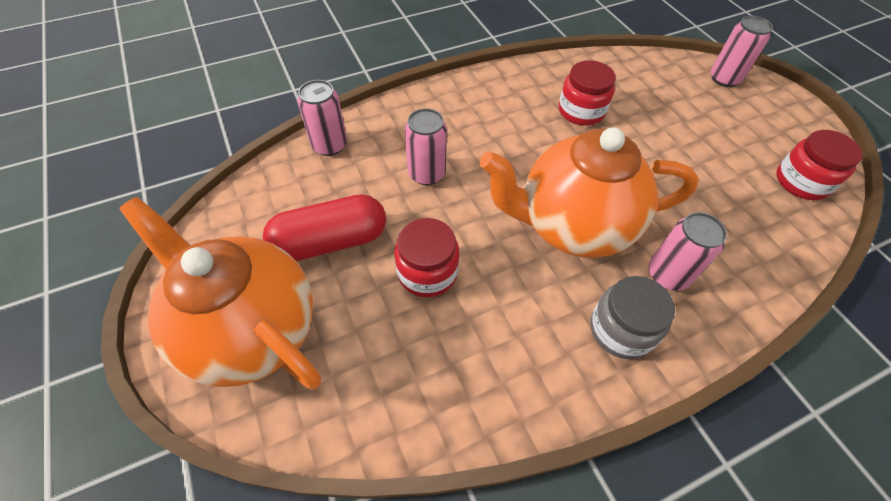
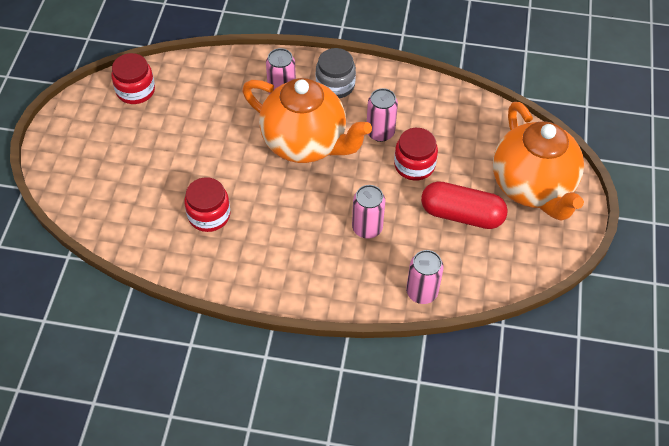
camera: 145 degrees left, 0 degrees up
(724, 79) = (67, 179): pink can -> pink can (380, 132)

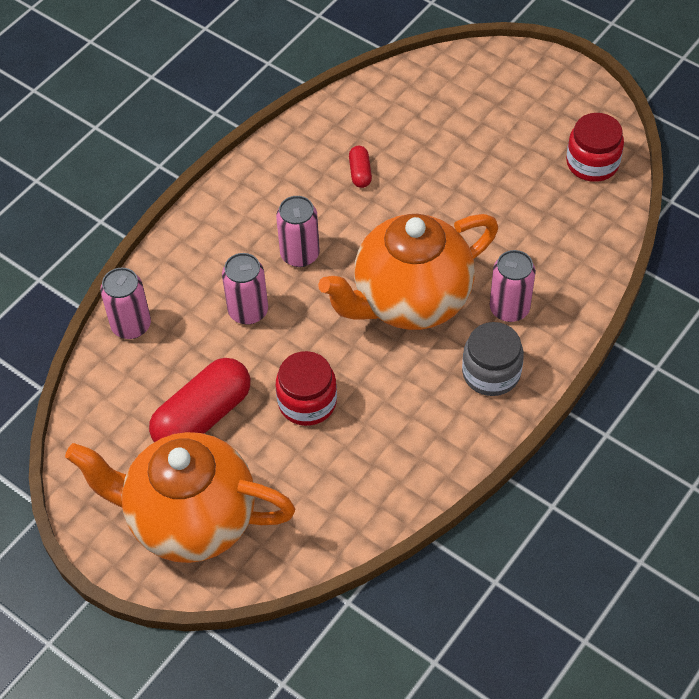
camera: 120 degrees right, 0 degrees up
(209, 215) = (360, 173): red jar -> red capsule
(380, 132) = (381, 388): pink can -> pink can (300, 254)

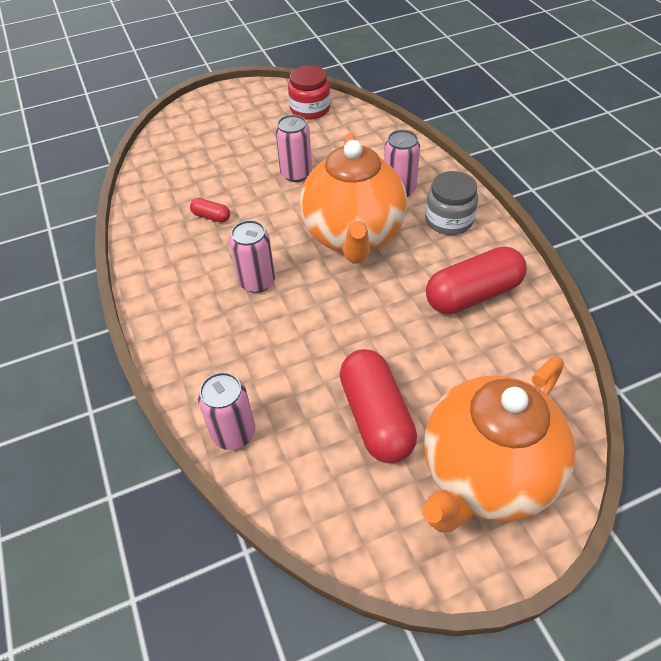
camera: 60 degrees left, 5 degrees down
(248, 311) = (286, 338): pink can -> pink can (296, 174)
(307, 402) = (407, 335): red jar -> none
(393, 435) = (473, 295): none -> red capsule

